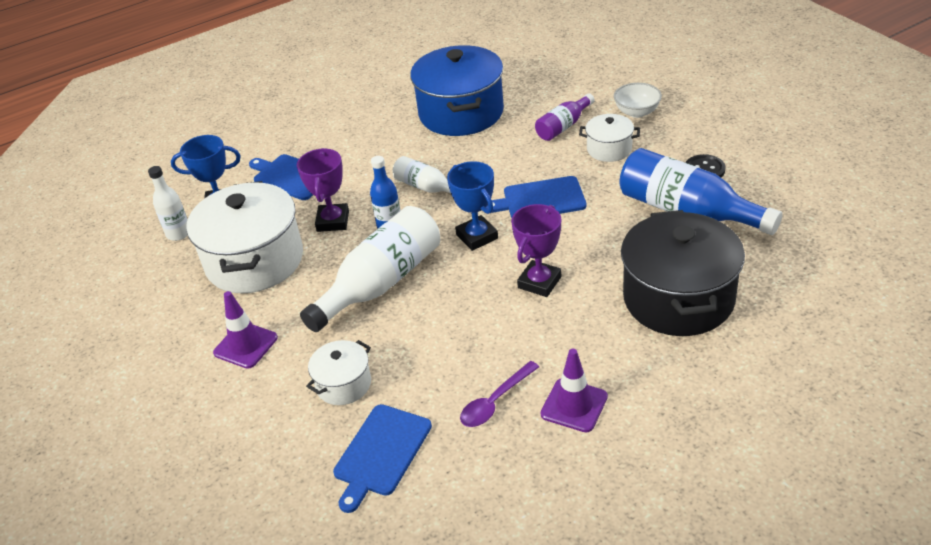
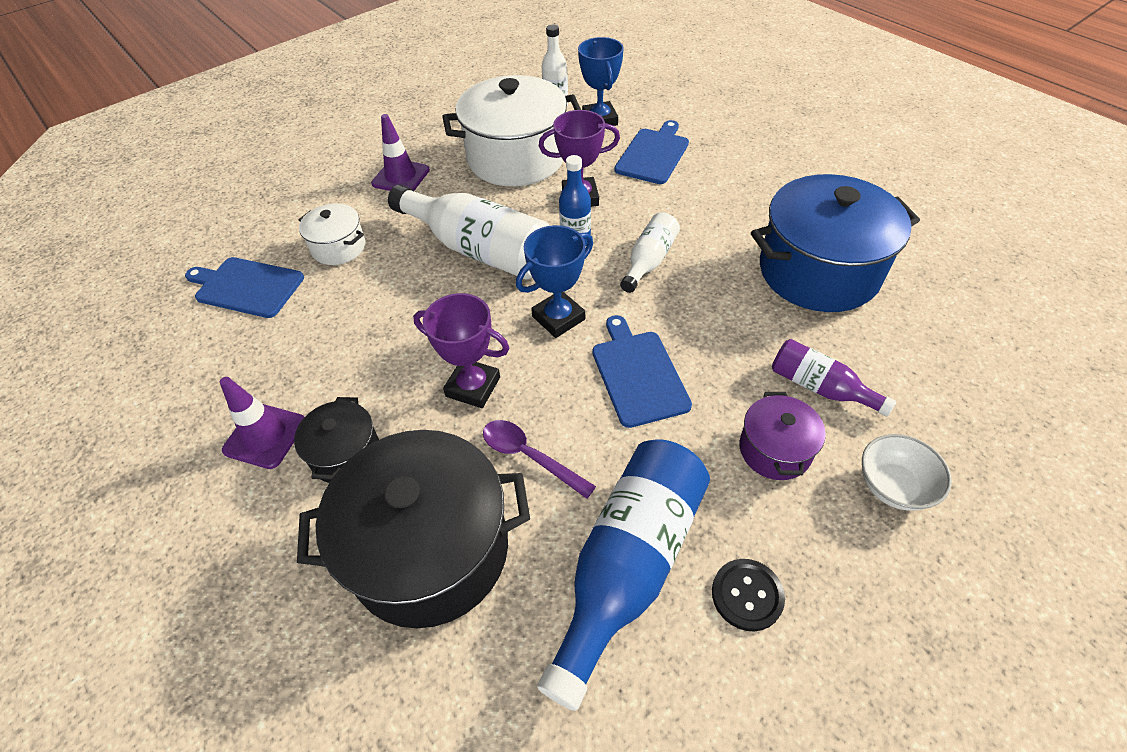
camera: 80 degrees right, 10 degrees up
(495, 402) = (288, 364): purple spoon -> purple spoon (529, 456)
(596, 351) = (346, 454): none -> black pot
(609, 149) = (775, 450): white pot -> purple pot

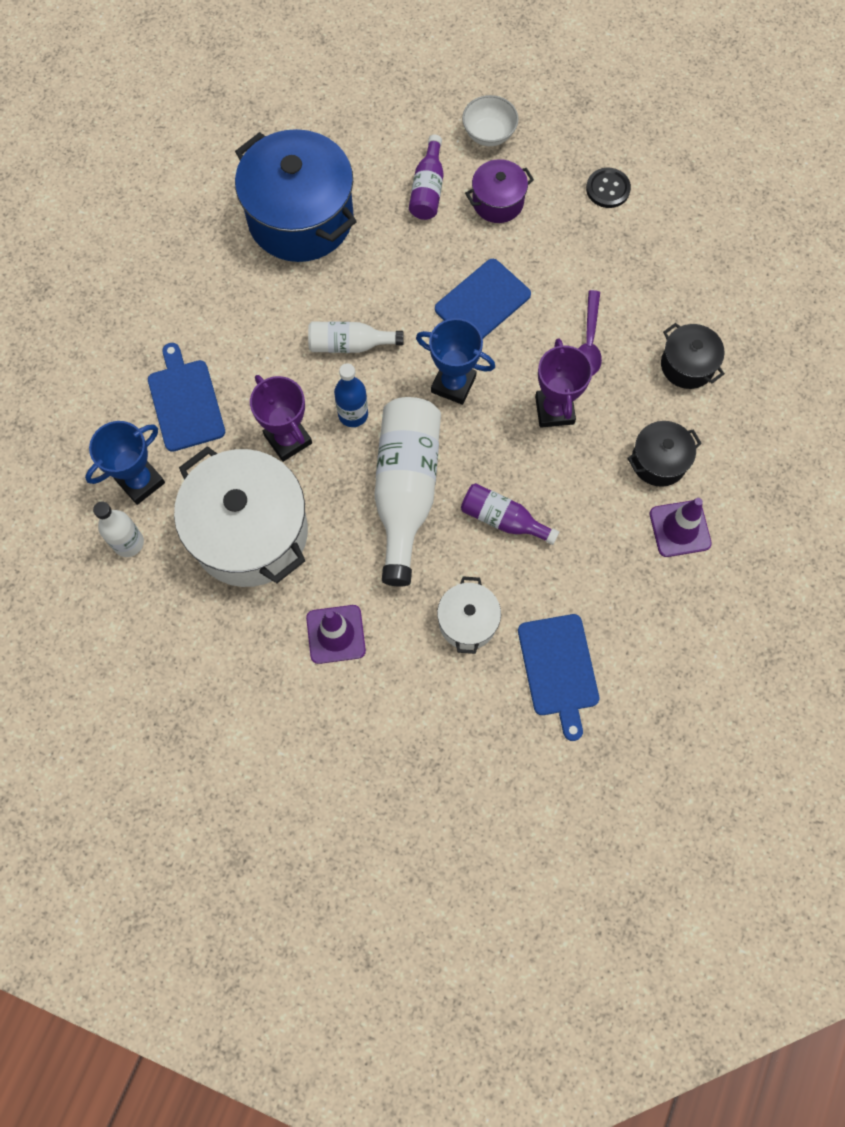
camera: 120 degrees left, 20 degrees up
(399, 302) = (503, 519): none -> purple bottle
(430, 550) = (687, 365): black pot -> black pot, size x0.49
(628, 565) = (627, 253): blue bottle -> none
(653, 154) = (185, 402): blue cutting board -> blue cutting board turned 75 degrees clockwise

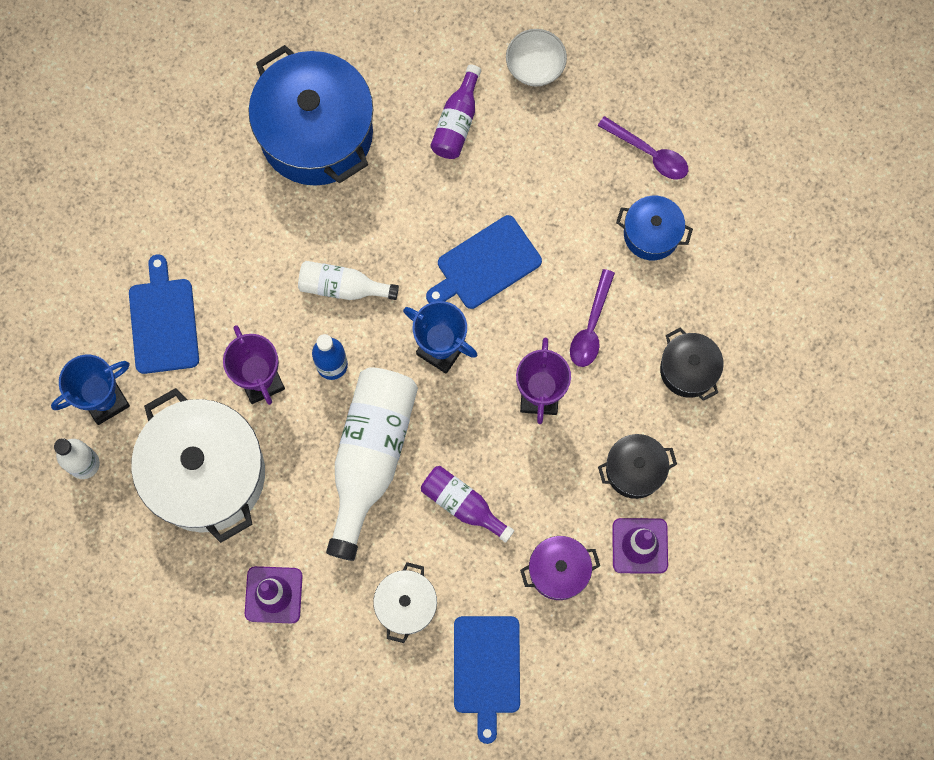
camera: 10 degrees right, 5 degrees up
(498, 202) = (528, 149): purple pot -> purple pot (558, 571)
(608, 189) = (649, 153): black button -> purple spoon
(625, 255) = (651, 234): none -> blue pot

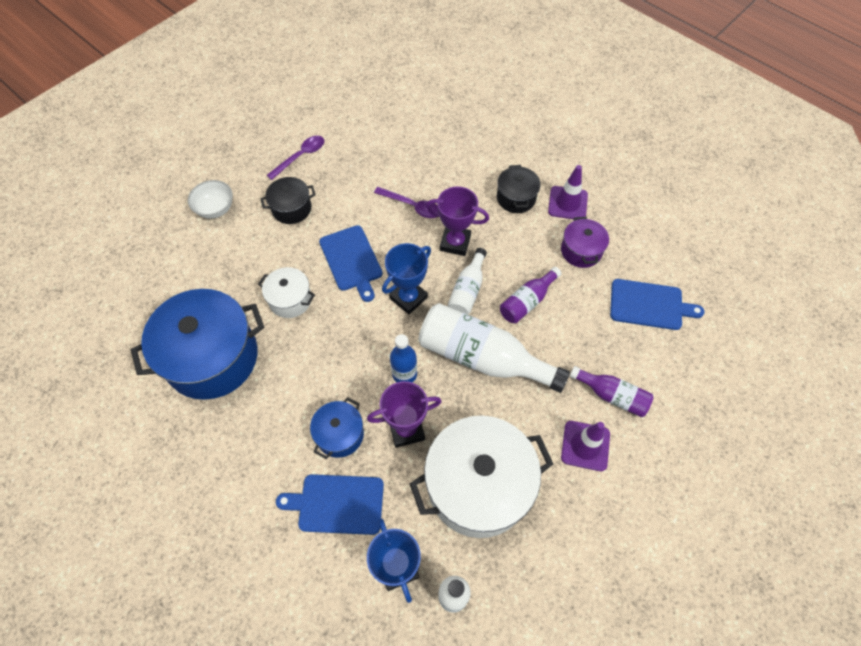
camera: 80 degrees left, 15 degrees down
(342, 287) = (343, 357): white bottle -> white bottle (467, 290)
(406, 605) = (599, 350): white pot -> white pot (290, 300)
(457, 122) = (238, 261): purple bottle -> purple bottle (612, 395)
(651, 234) = (356, 164): blue pot -> blue pot (340, 434)
(688, 370) = (453, 160): black pot -> black pot (291, 208)

